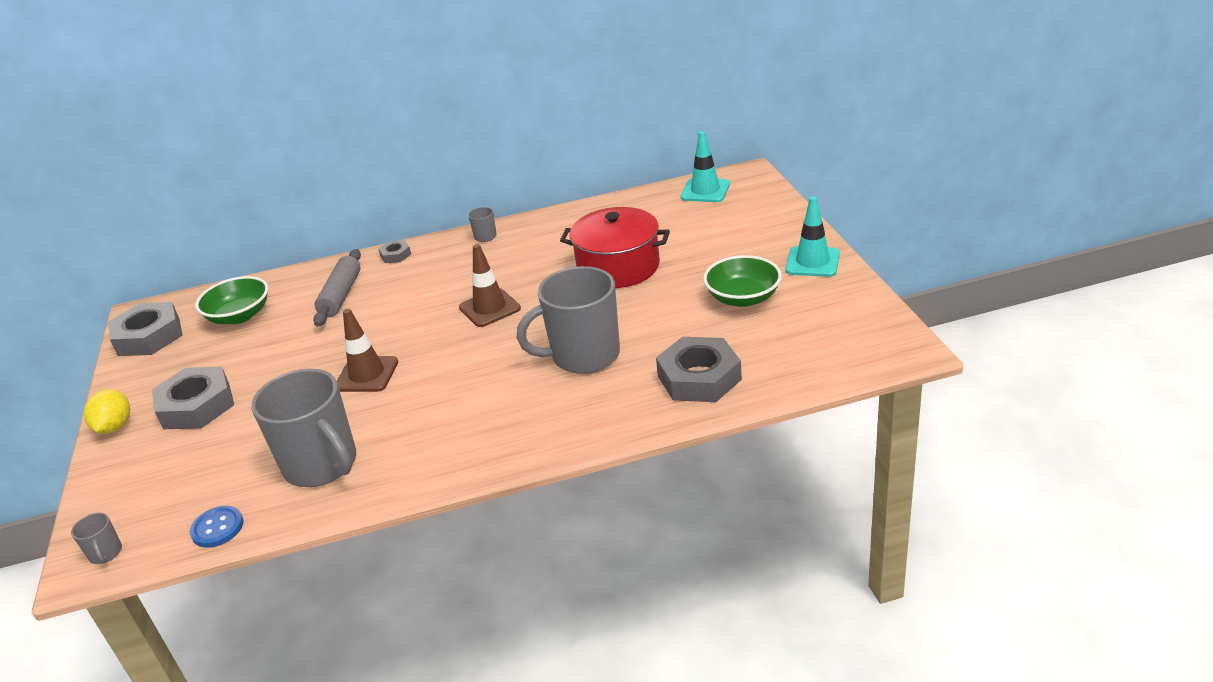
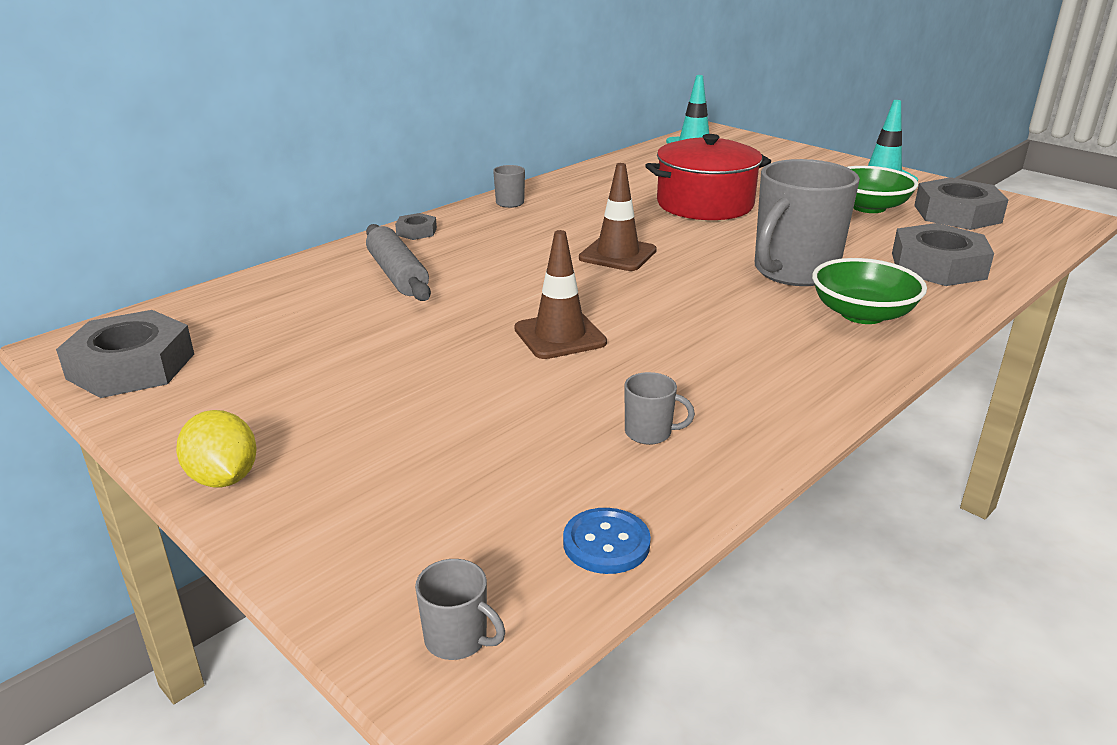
camera: 35 degrees left, 5 degrees down
(196, 406) = (342, 420): grey nut -> grey nut (957, 214)
(239, 316) = (266, 318): green bowl -> green bowl (862, 314)
(322, 465) = (649, 433): grey mug -> grey mug, size x0.41

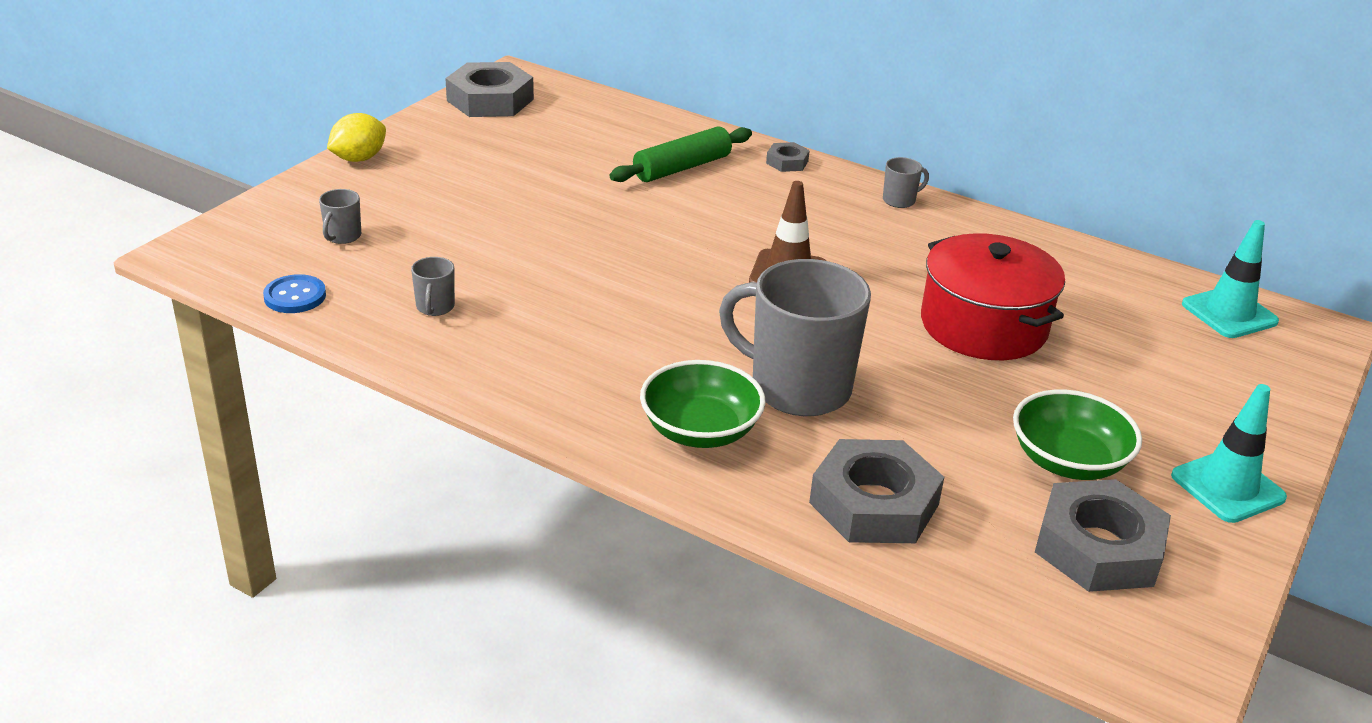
camera: 75 degrees right, 5 degrees up
(397, 275) = (682, 168): grey rolling pin -> green rolling pin
(457, 639) = (208, 254): grey mug -> grey mug (342, 236)
(560, 336) = (589, 256): brown traffic cone -> none

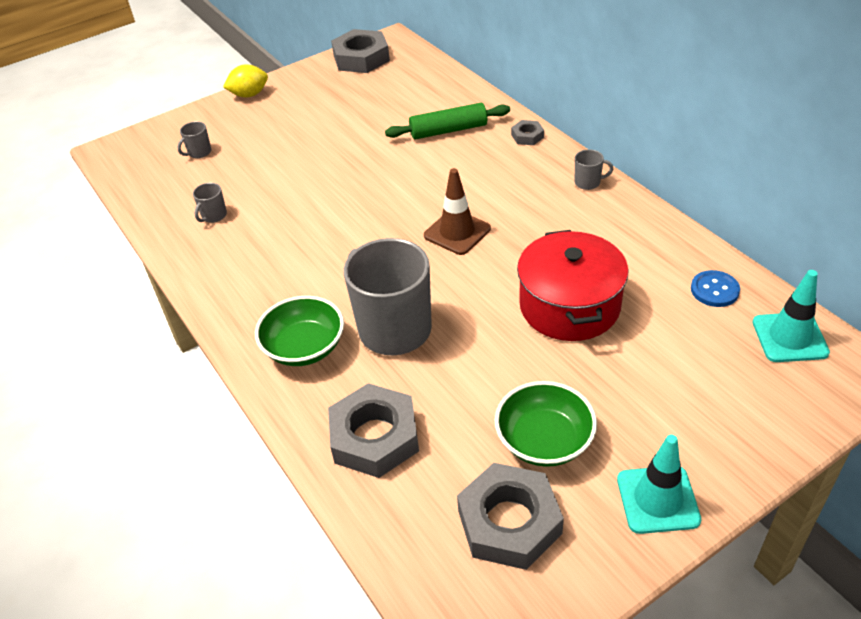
camera: 30 degrees right, 10 degrees up
(295, 296) = (142, 192): blue button -> blue button (714, 290)

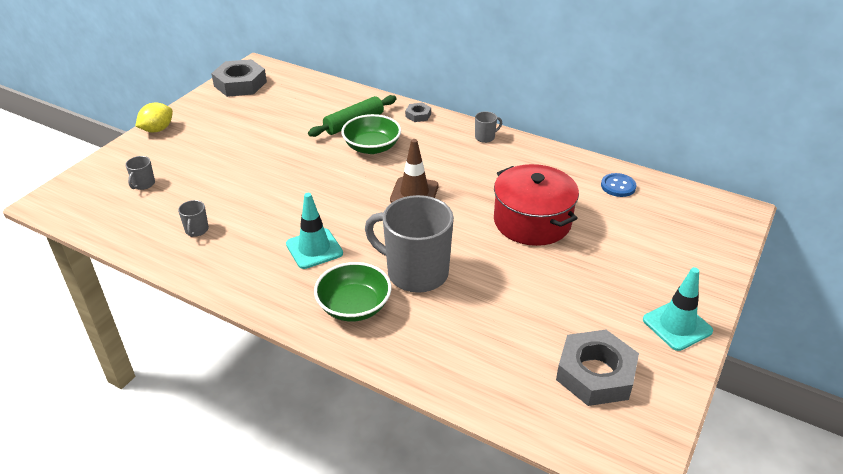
camera: 30 degrees left, 5 degrees down
(374, 437) = (458, 351): grey nut -> none
(544, 440) = (579, 313): green bowl -> green bowl (372, 147)
(789, 337) = (683, 203): turquoise traffic cone -> turquoise traffic cone (314, 249)

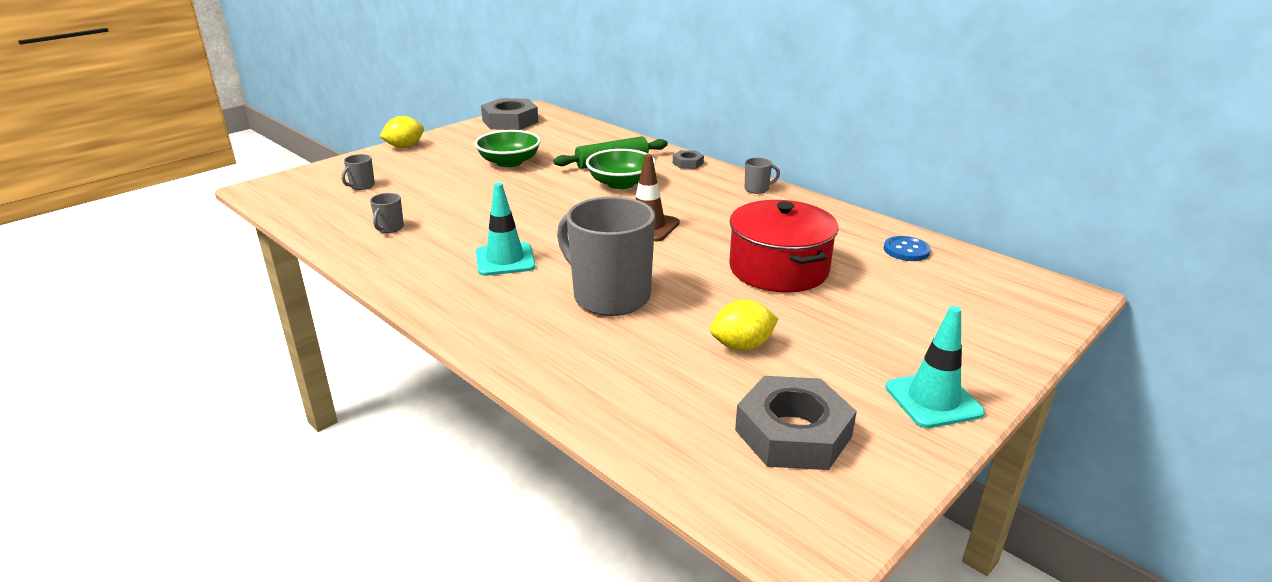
camera: 15 degrees right, 10 degrees down
(354, 306) = (519, 317): green bowl -> green bowl (509, 162)
(532, 302) = (742, 346): none -> yellow lemon

